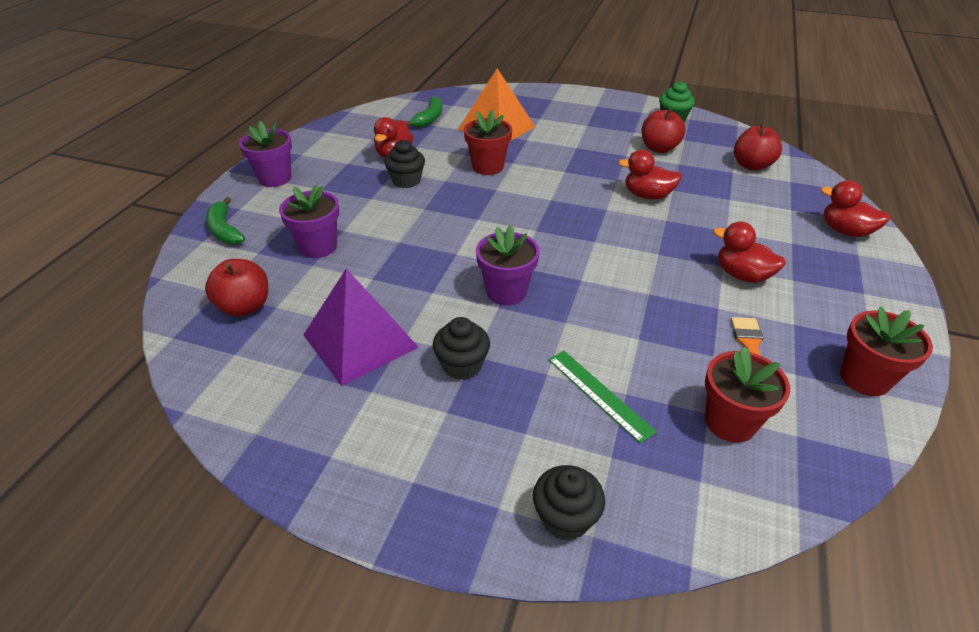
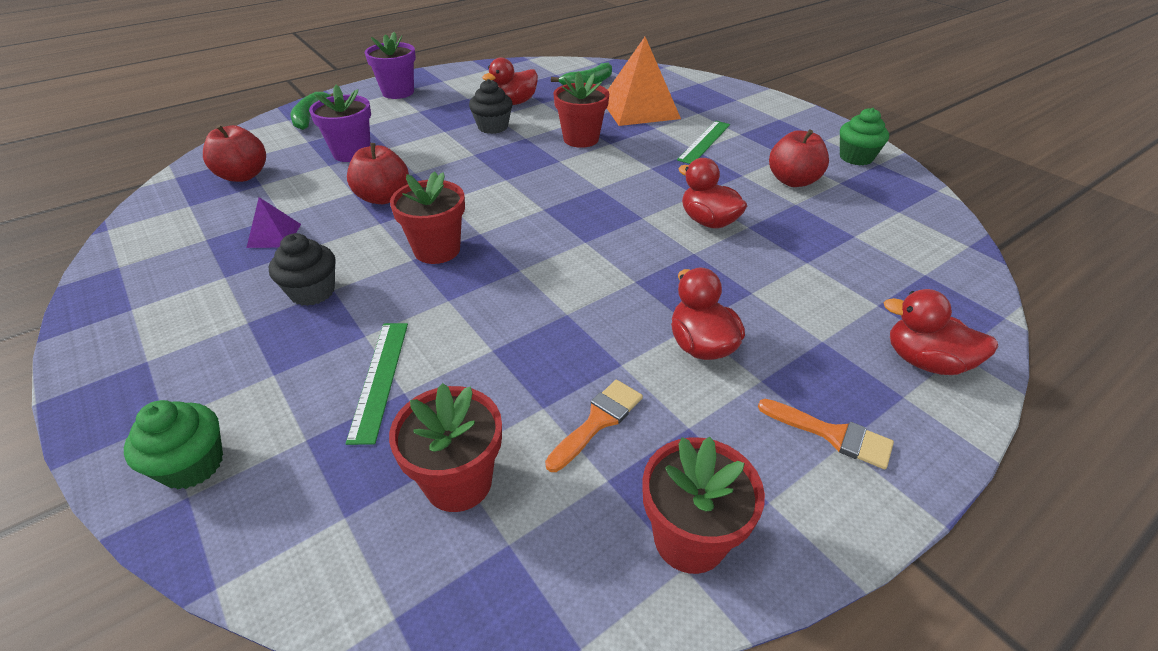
camera: 35 degrees right, 0 degrees up
(360, 341) = (274, 235): purple pyramid -> purple pyramid, size x0.47
(506, 292) = (437, 250): purple flower pot -> red flower pot
(565, 518) = (192, 465): black cupcake -> green cupcake
(573, 139) = (704, 142): none -> green ruler
(751, 165) = (892, 238): red apple -> red apple (383, 197)
(845, 231) = (925, 361): red duck -> red duck turned 45 degrees counterclockwise
(855, 291) = (832, 435): none -> orange brush

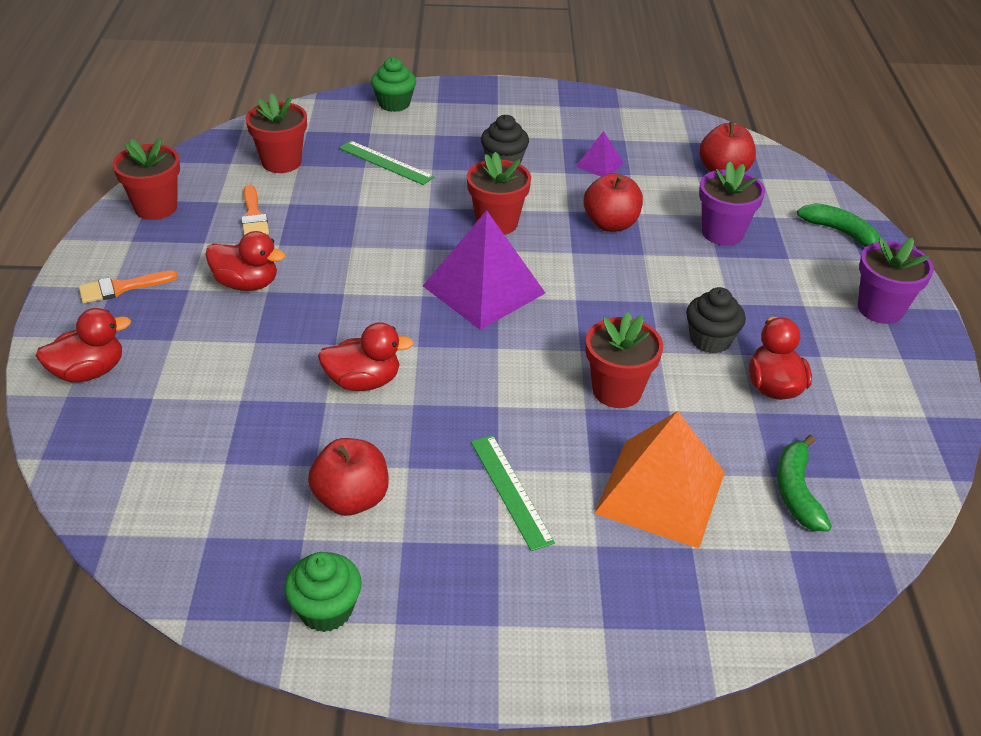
camera: 125 degrees right, 0 degrees up
(541, 218) = (483, 289): none -> purple pyramid

